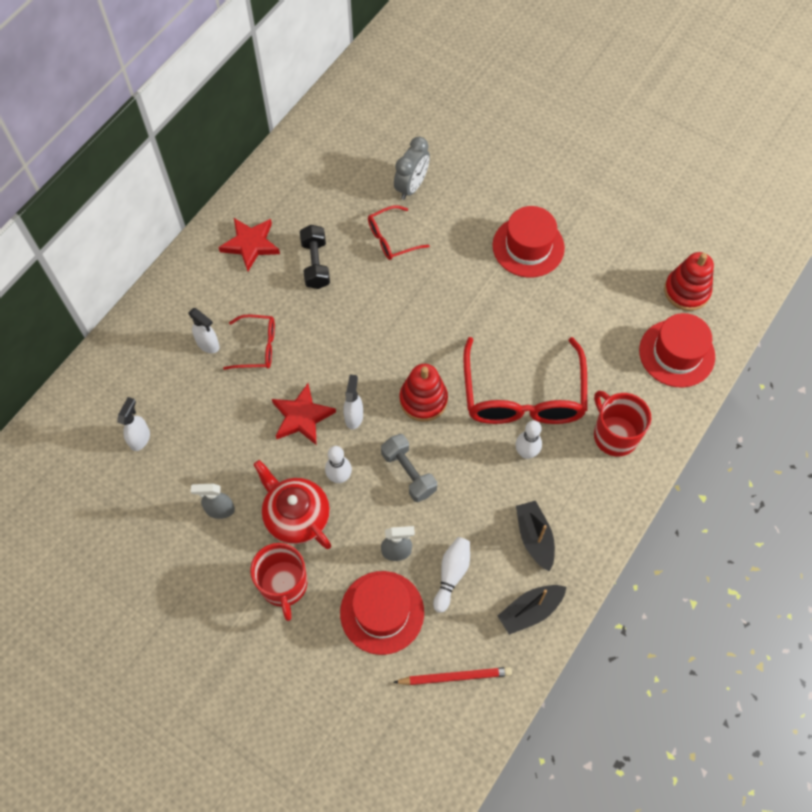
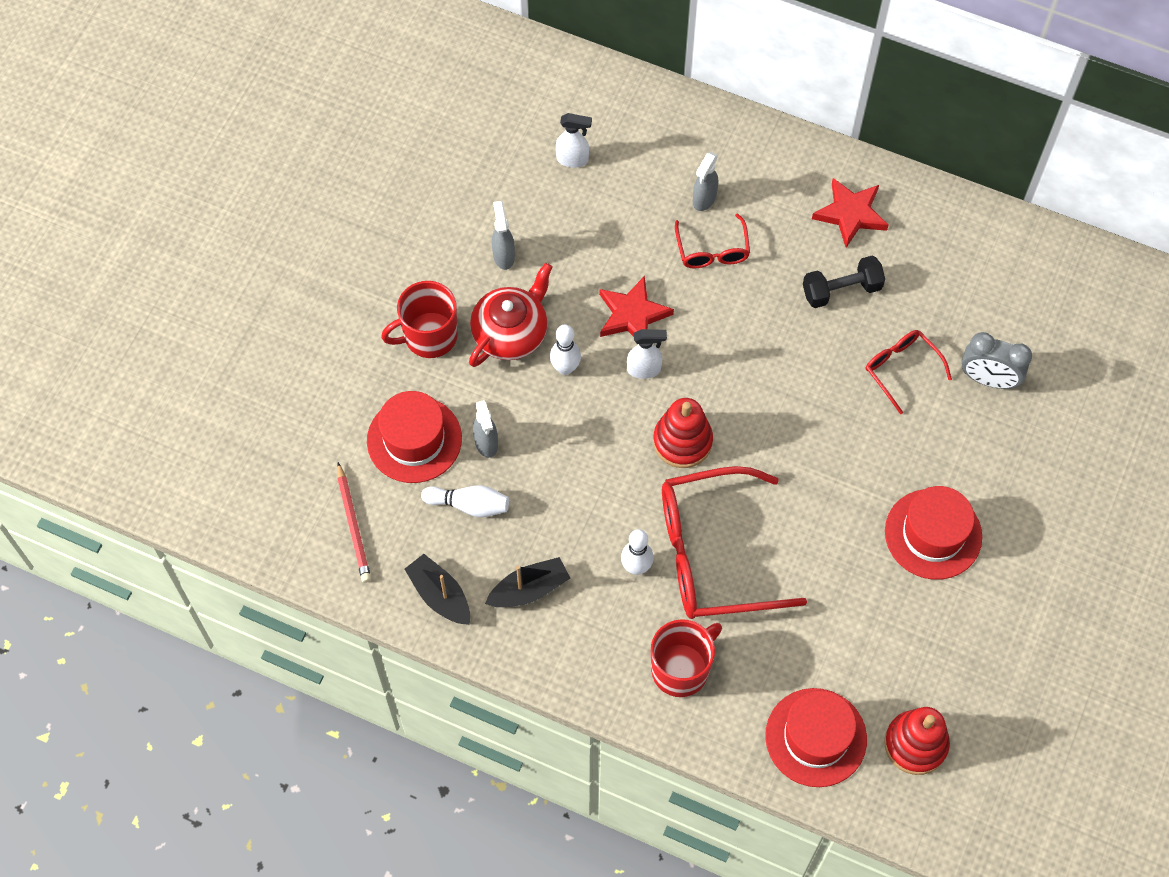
camera: 80 degrees right, 0 degrees up
(208, 344) = (704, 199): white spray bottle -> grey spray bottle
(408, 473) = (584, 440): grey dumbbell -> none

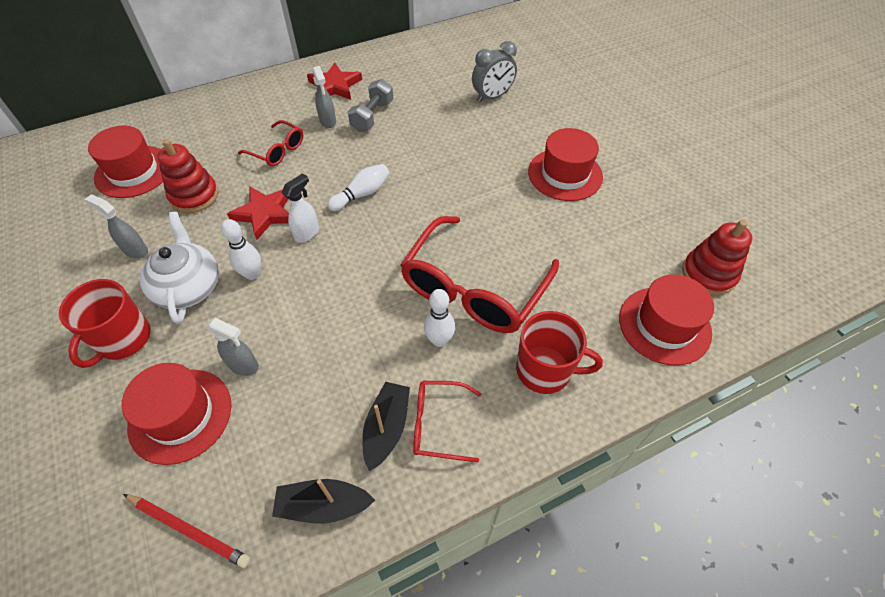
camera: 50 degrees left, 10 degrees down
(469, 505) = (275, 417): white bowling pin -> white bowling pin (362, 194)
(511, 332) = (189, 286): red teapot -> white teapot
(573, 159) = (133, 171): white spray bottle -> red hat
(681, 669) = (545, 370): red mug -> red mug turned 105 degrees clockwise
(682, 441) = (377, 248): red stacking toy -> red stacking toy (194, 196)
(704, 199) = (243, 133): grey spray bottle -> grey spray bottle (328, 121)
(841, 290) = (372, 116): black dumbbell -> grey dumbbell
(901, 369) = (447, 123): red glasses -> red glasses (438, 424)

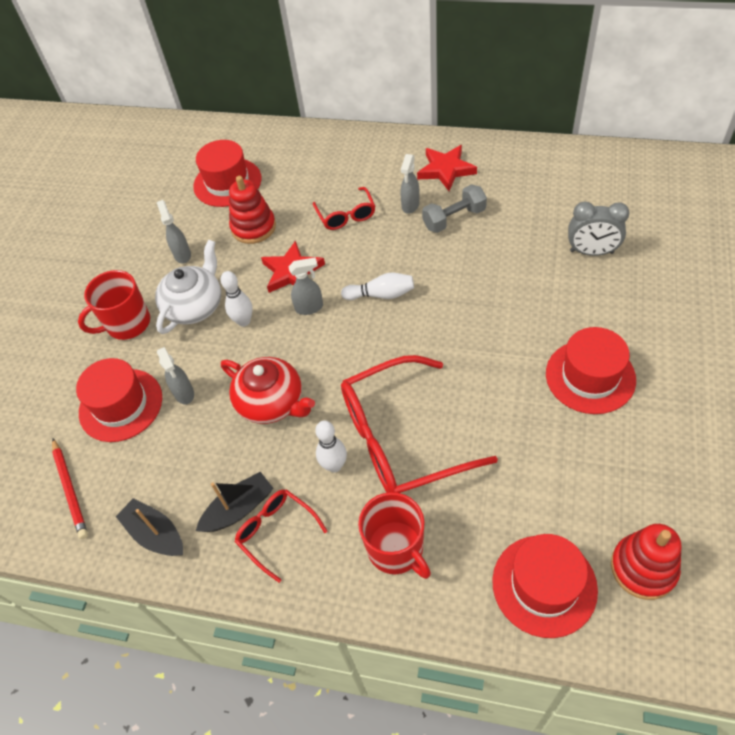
camera: 45 degrees right, 0 degrees up
(307, 233) = (309, 308): white spray bottle -> grey spray bottle
(339, 324) = (271, 402): none -> red teapot

